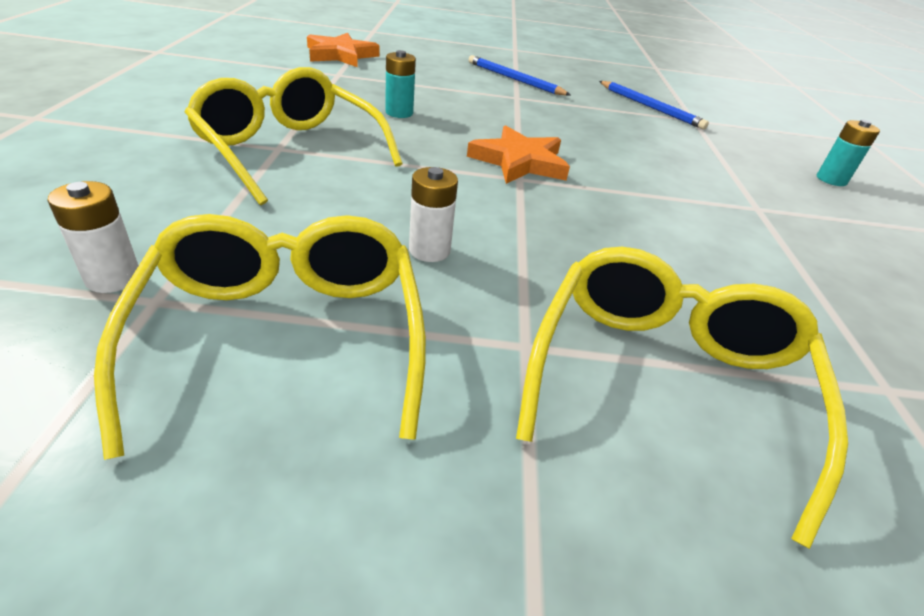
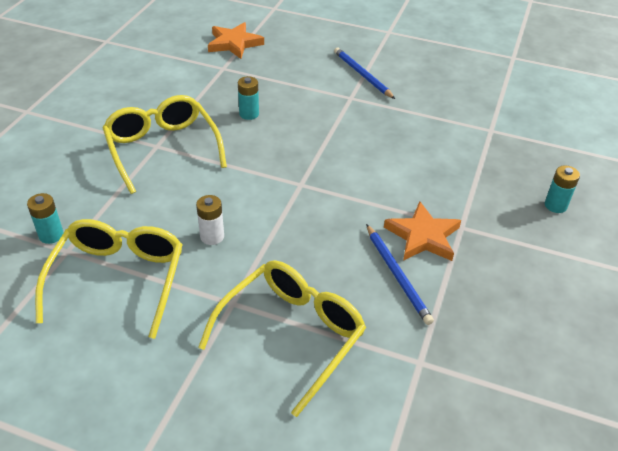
camera: 20 degrees right, 5 degrees up
(113, 278) = (51, 235): white battery -> turquoise battery
(519, 162) = (310, 169): orange star -> orange star (423, 236)
(650, 107) = (461, 113): blue pencil -> blue pencil (397, 275)

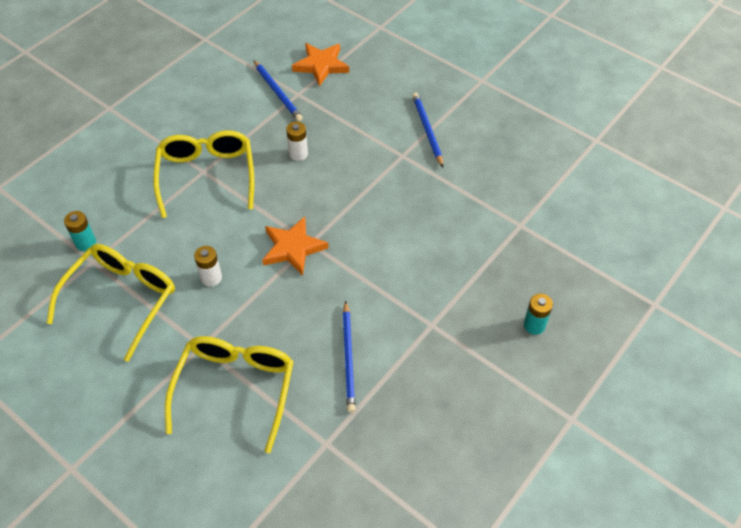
camera: 20 degrees right, 10 degrees up
(201, 70) = (277, 92): none -> blue pencil
(249, 114) = (298, 154): turquoise battery -> white battery
(292, 334) = (235, 388): yellow glasses -> yellow glasses turned 45 degrees counterclockwise
(423, 236) = (391, 325): orange star -> orange star (293, 248)

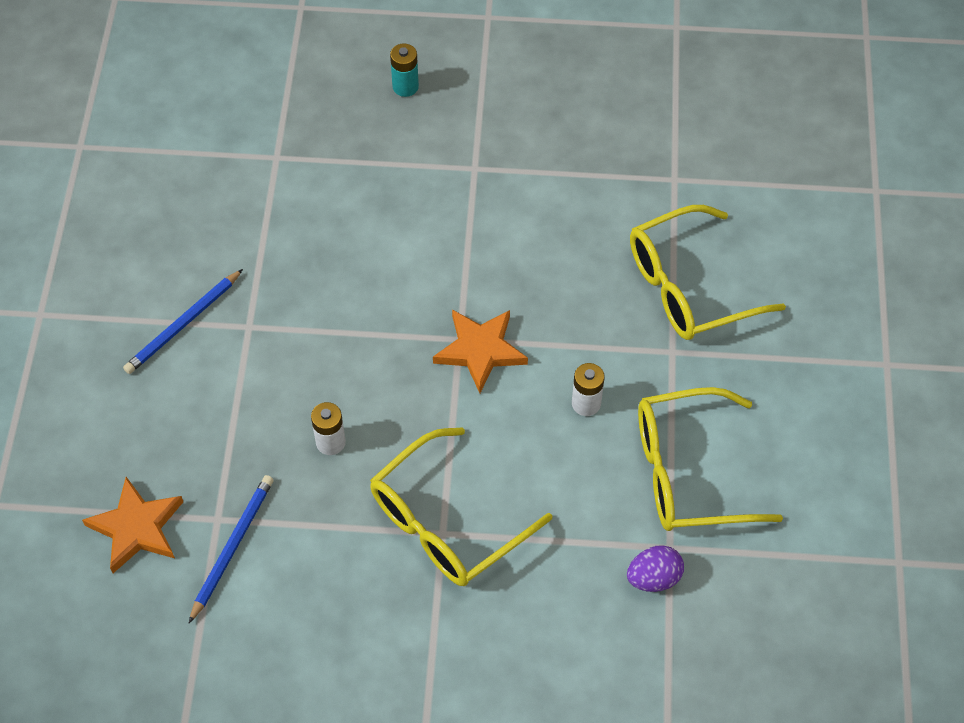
camera: 125 degrees left, 5 degrees up
(86, 243) = (653, 578): turquoise battery -> purple egg
(348, 357) = (572, 214): blue pencil -> none

